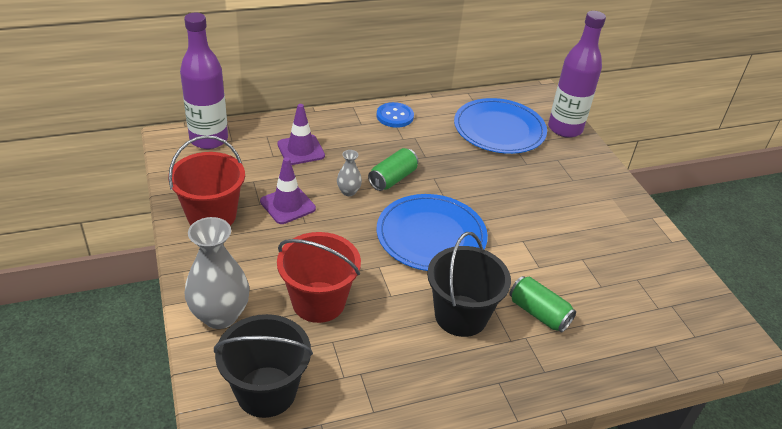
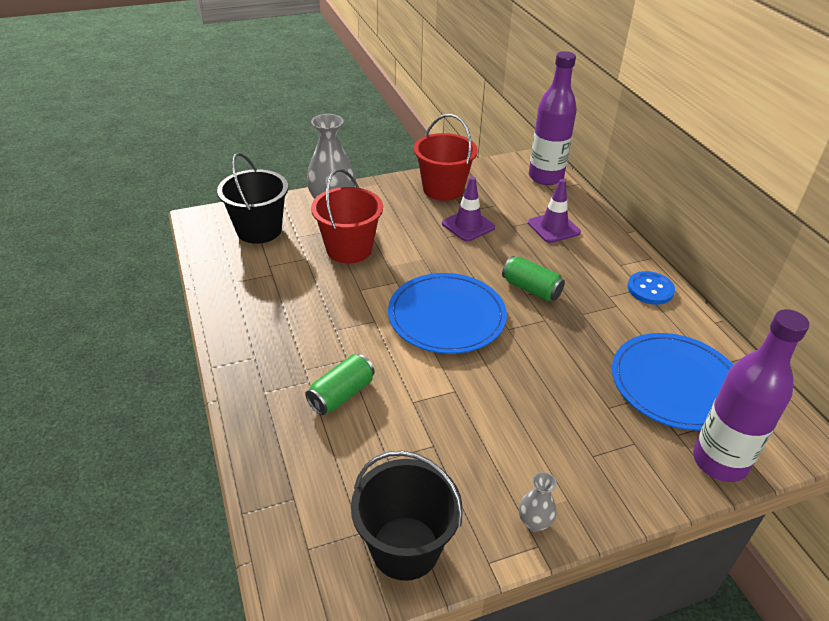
camera: 90 degrees right, 0 degrees up
(348, 191) = (499, 260): grey vase -> grey vase (534, 522)
(461, 315) = (336, 334): black bucket -> black bucket (405, 548)

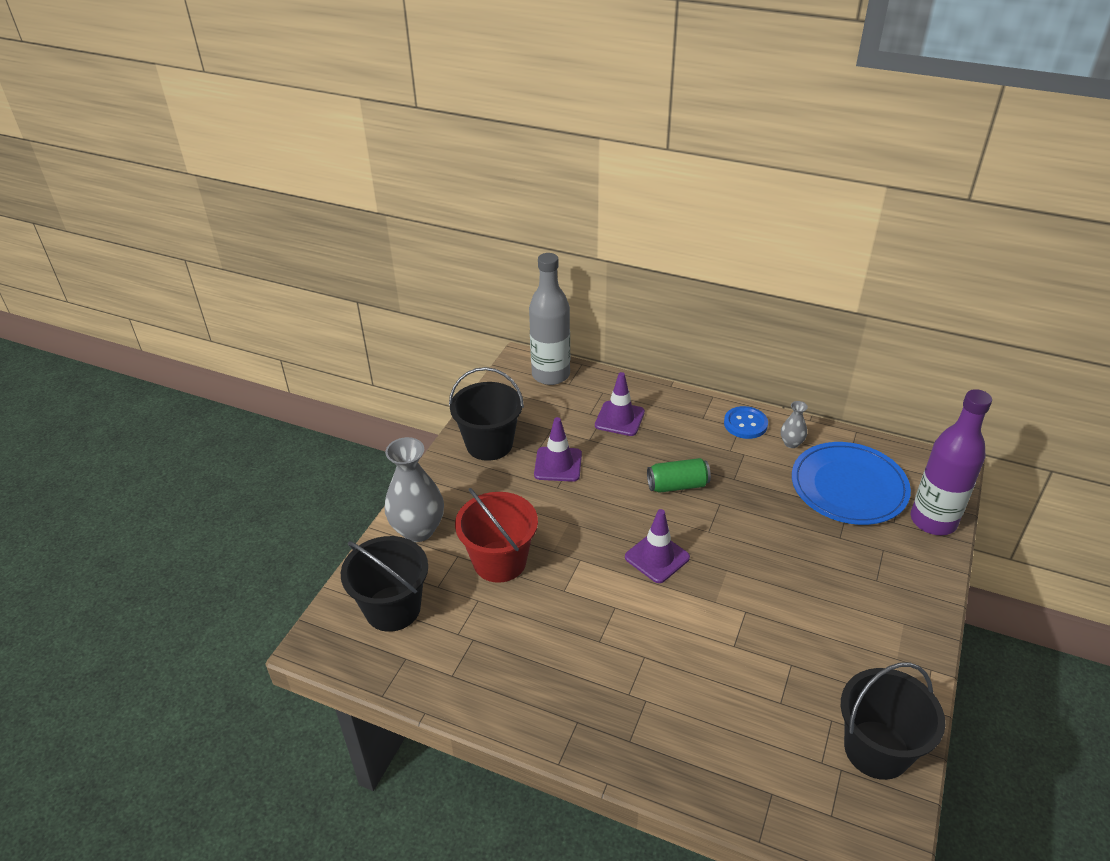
camera: 45 degrees left, 0 degrees up
(341, 394) = (683, 687): green can -> none
(443, 189) = (489, 444): red bucket -> black bucket
(446, 316) = (657, 557): blue plate -> purple traffic cone
(534, 522) = (909, 656): grey vase -> grey vase (791, 443)
(545, 177) = (550, 375): purple bottle -> grey bottle

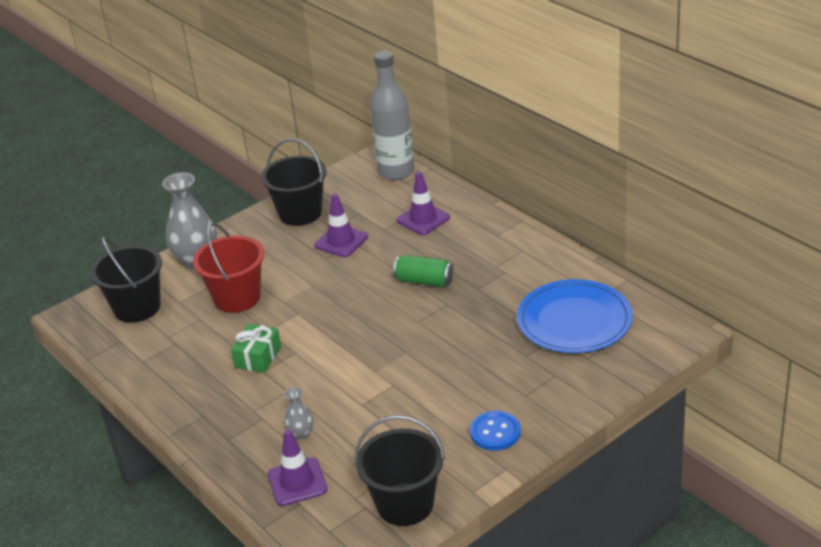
camera: 30 degrees right, 5 degrees down
(580, 626) = (258, 357): none -> green gift
(657, 557) = (358, 328): purple traffic cone -> purple traffic cone (297, 482)
(745, 424) = (530, 249): blue button -> blue button (495, 432)
(791, 443) = (556, 274): grey vase -> grey vase (301, 433)
(933, 521) = (624, 367): purple bottle -> none

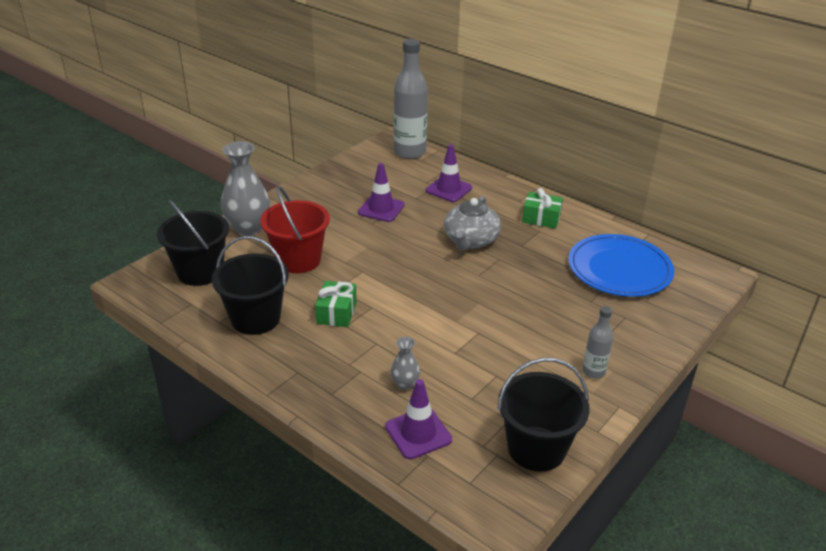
camera: 15 degrees left, 0 degrees up
(300, 213) = (334, 186): black bucket -> black bucket (255, 318)
(424, 281) = (470, 240): green can -> grey teapot
(495, 432) = (593, 372): blue button -> grey bottle
(512, 257) = (541, 218): none -> green gift

